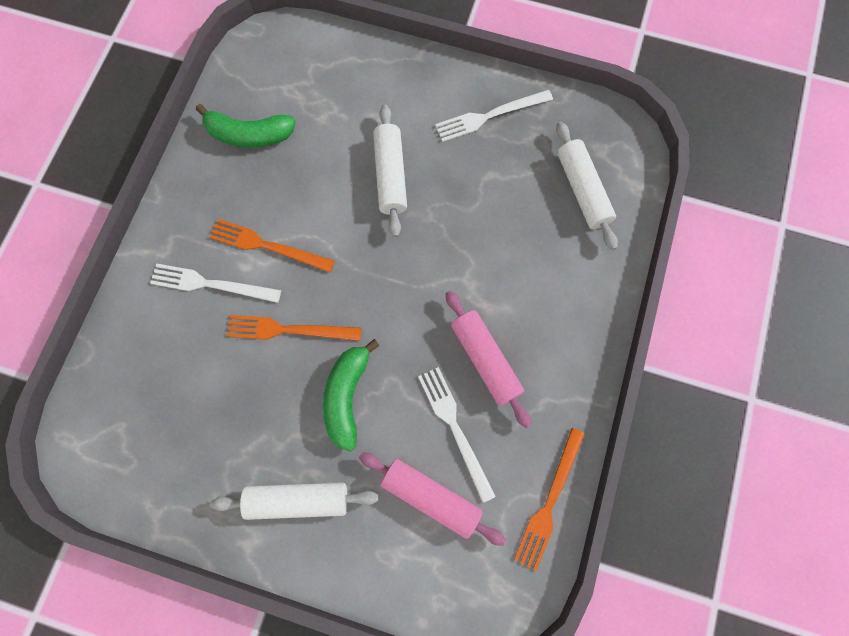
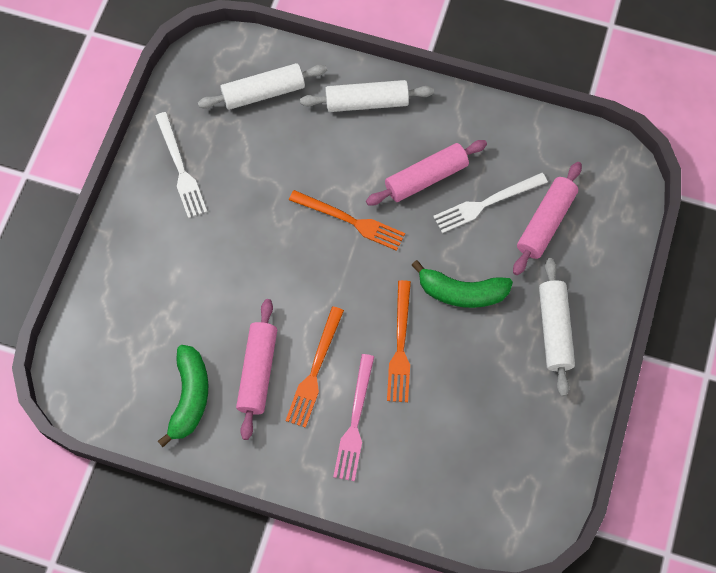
camera: 90 degrees left, 5 degrees down
(211, 284) = (355, 421): white fork -> pink fork
(270, 193) = (258, 371): none -> pink rolling pin
(390, 176) = (242, 258): white rolling pin -> white rolling pin (367, 102)
(549, 502) = (543, 133): orange fork -> orange fork (350, 221)

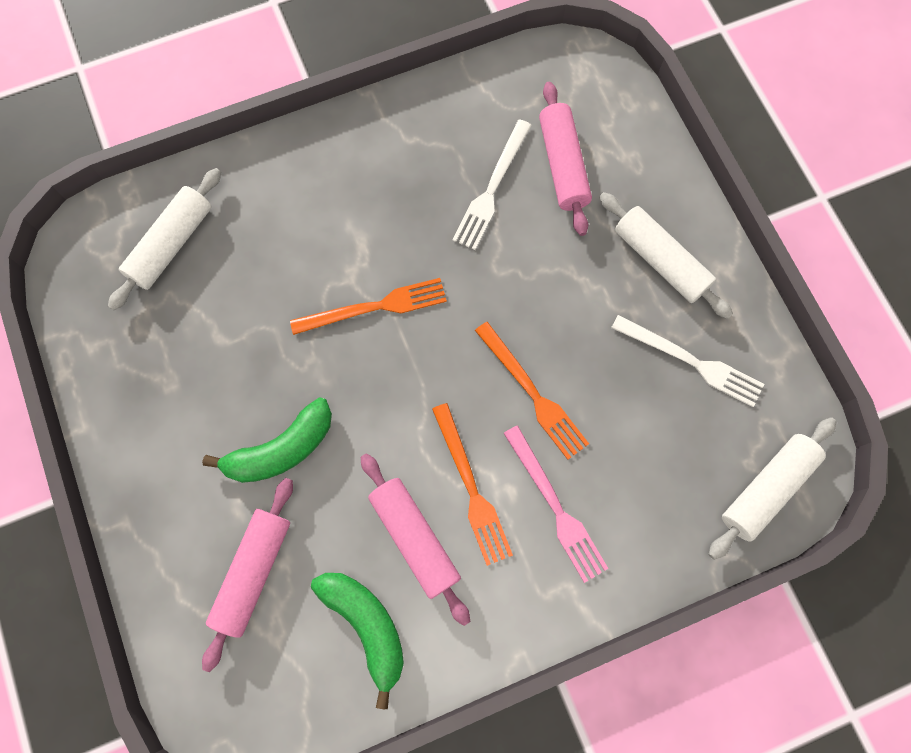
camera: 40 degrees left, 5 degrees up
(180, 168) = (148, 390): white fork -> white fork (691, 361)
(367, 102) = (288, 176): white rolling pin -> white rolling pin (766, 488)
(426, 178) = (412, 208): pink rolling pin -> pink rolling pin (253, 572)
(461, 292) = (544, 293): green banana -> green banana (281, 449)

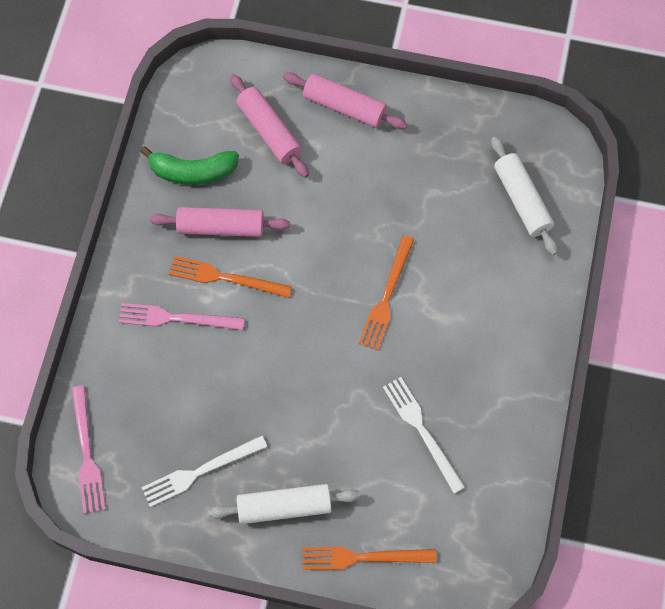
camera: 125 degrees right, 5 degrees down
(281, 449) = (331, 186): green banana -> none
(532, 393) = (256, 354): orange fork -> orange fork (363, 557)
(562, 165) = (406, 493): pink rolling pin -> pink rolling pin (344, 106)
(766, 488) = (87, 454): white rolling pin -> pink fork

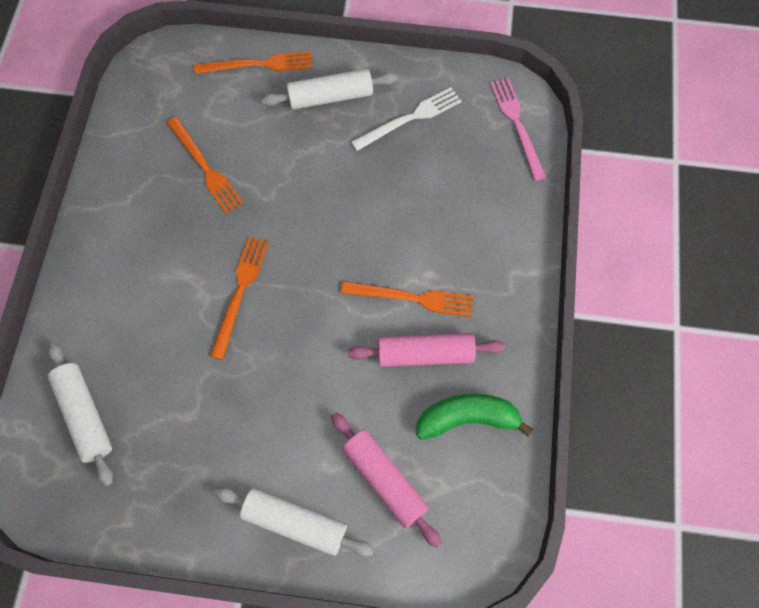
camera: 175 degrees right, 0 degrees up
(176, 318) = (456, 252): pink fork -> none
(344, 106) = (295, 522): pink rolling pin -> white rolling pin
(422, 431) = (205, 167): white fork -> orange fork

